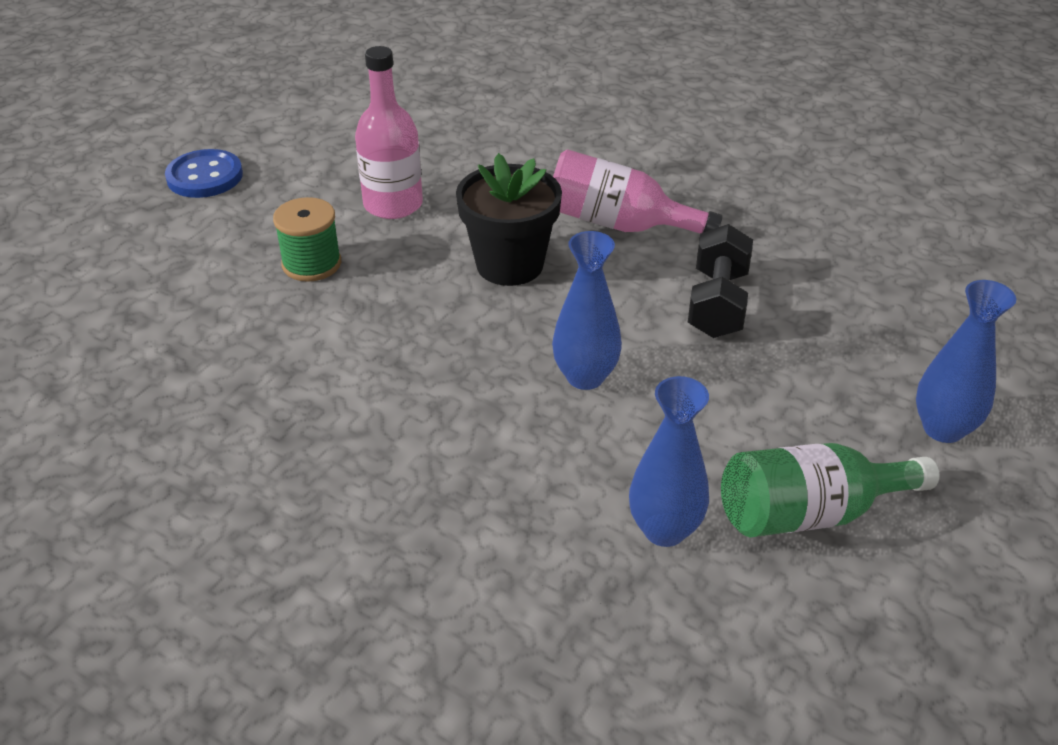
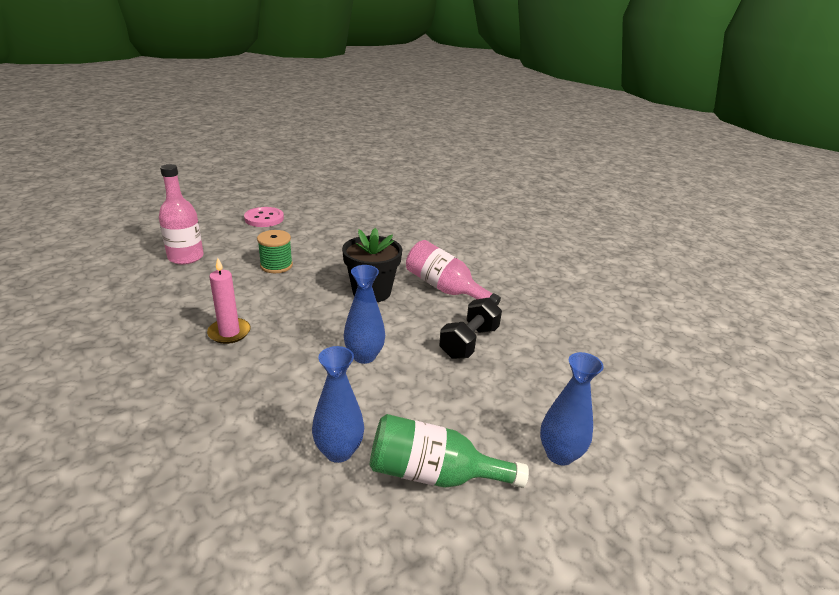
camera: 20 degrees right, 10 degrees down
(205, 176) = (264, 218): blue button -> pink button
(343, 408) = (229, 333): none -> pink candle
(393, 204) = (338, 251): pink bottle -> pink bottle (186, 257)

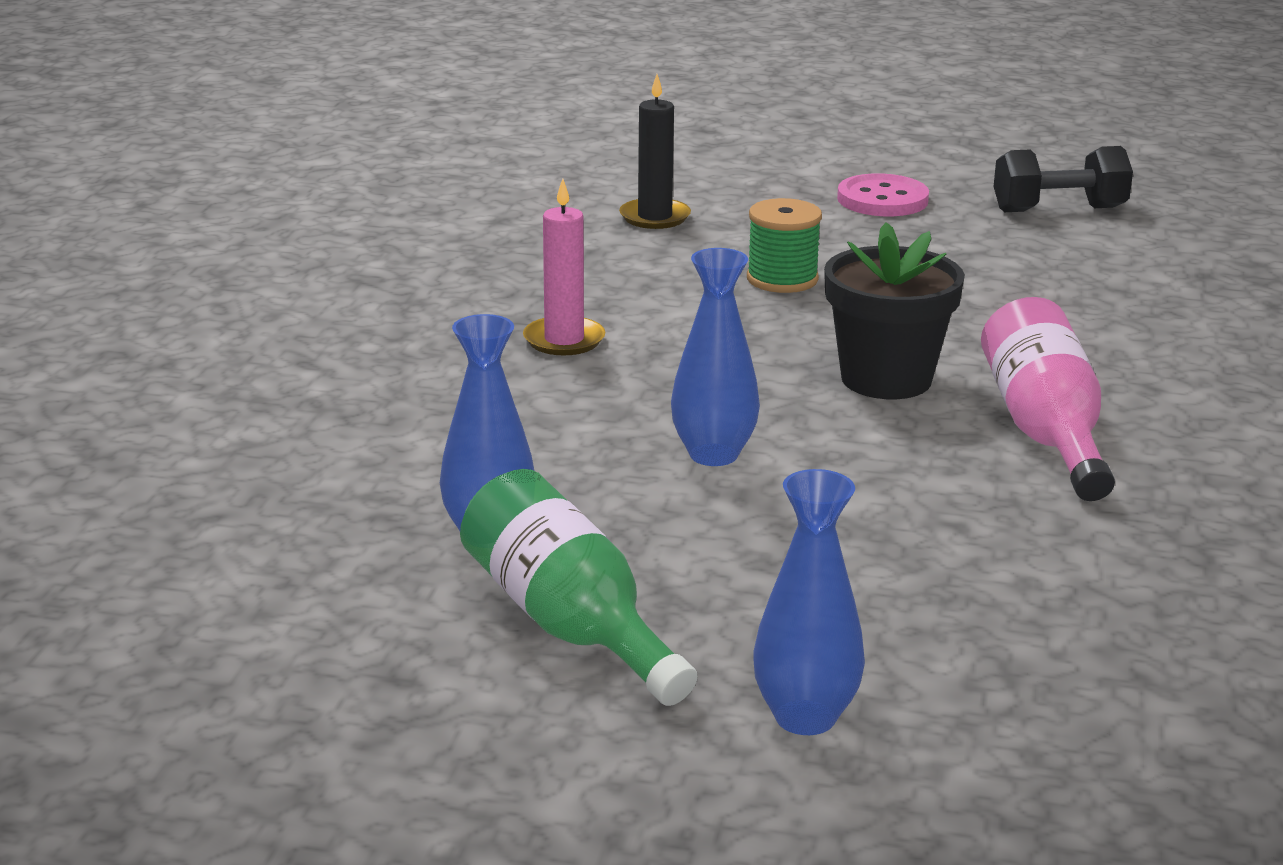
camera: 50 degrees right, 5 degrees down
(186, 257) = (655, 217): pink bottle -> black candle
(469, 342) = (935, 520): black dumbbell -> black dumbbell (1059, 210)

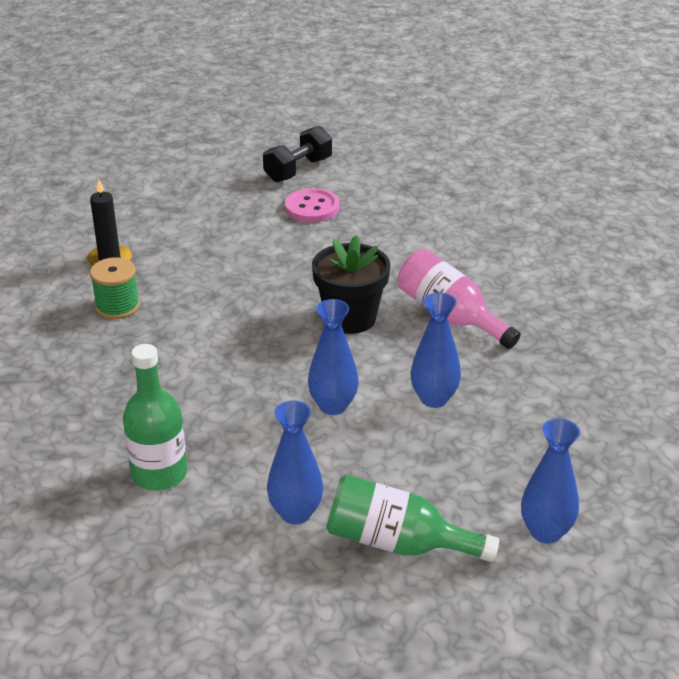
camera: 40 degrees left, 10 degrees up
(391, 427) = (159, 473): none -> green bottle
(564, 340) = (171, 369): pink candle -> none
(782, 279) = (227, 275): green spool -> green spool (117, 306)
(872, 505) = (434, 398): none -> blue vase
(882, 200) = (209, 198): pink button -> pink button (312, 208)

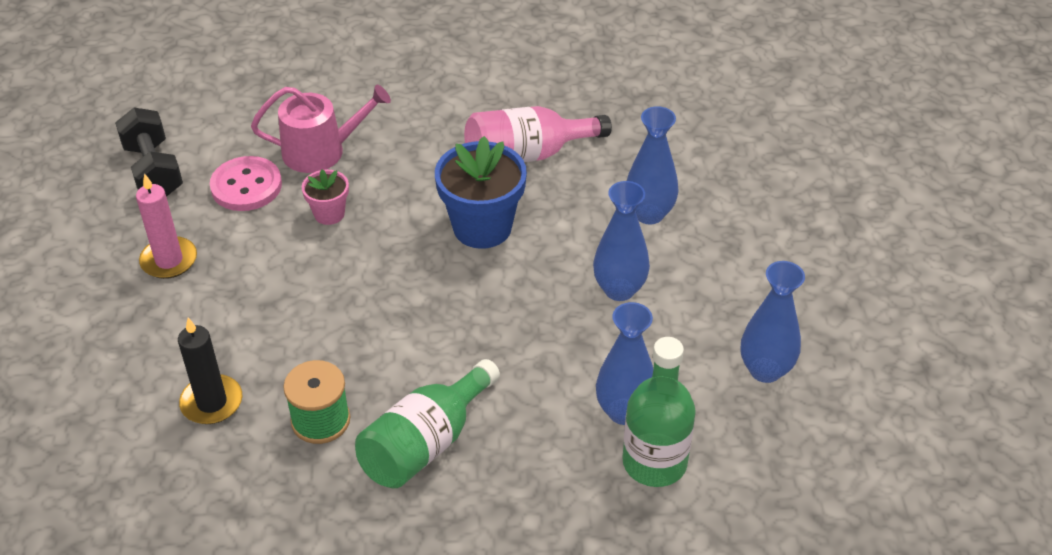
camera: 65 degrees left, 10 degrees up
(221, 203) = (169, 260): none -> pink candle
(311, 248) = (329, 214): none -> pink flower pot
(350, 318) = (482, 227): black flower pot -> blue flower pot
(372, 225) = (321, 151): none -> pink watering can
(397, 544) = (837, 312): green bottle -> green bottle (426, 444)
(546, 532) = (861, 212): blue vase -> blue vase (624, 411)

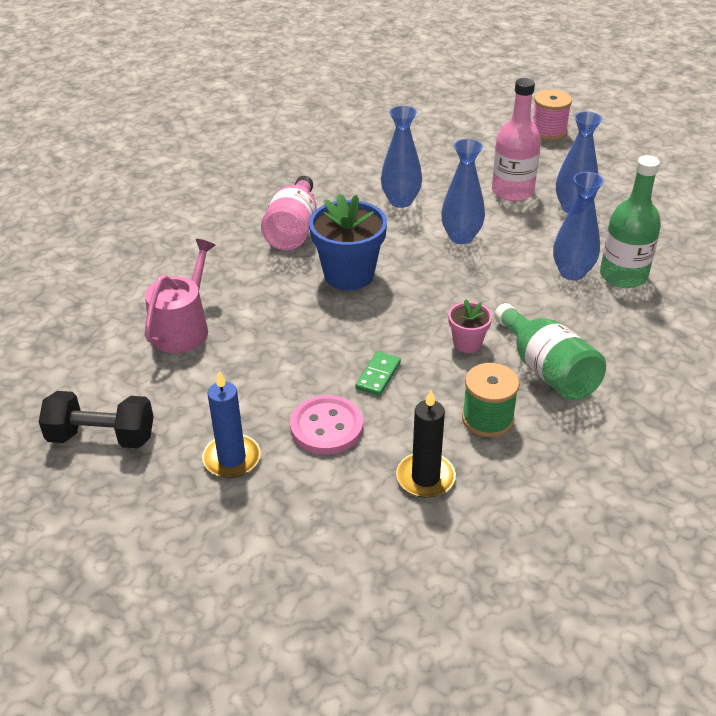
camera: 60 degrees left, 5 degrees down
(169, 260) = (232, 458): pink candle -> blue candle
(246, 186) = (182, 383): pink button -> pink button (326, 427)
(329, 214) = (262, 346): pink flower pot -> pink flower pot (467, 343)
(336, 313) = (378, 375): none -> green domino
(753, 301) = (512, 191): none -> pink bottle
(927, 289) = (548, 132): none -> pink spool

